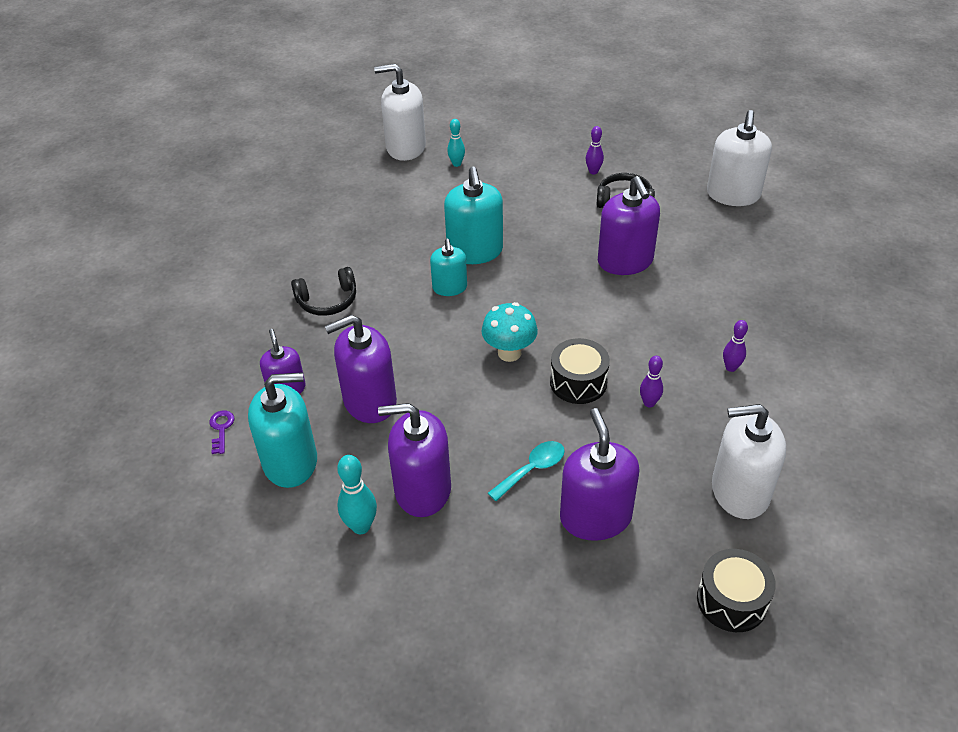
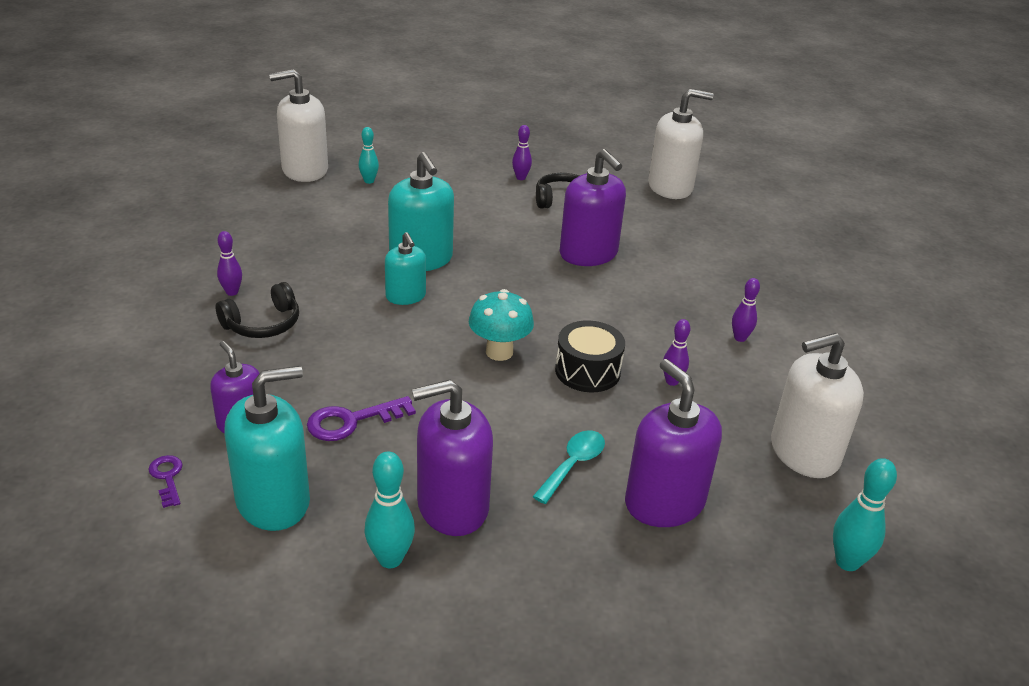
camera: 20 degrees left, 10 degrees down
(312, 267) = (232, 292): none -> purple bowling pin
(369, 401) = (352, 421): purple soap dispenser -> purple key
(731, 600) = (847, 562): black drum -> turquoise bowling pin
(733, 194) = (670, 187): white soap dispenser -> white soap dispenser turned 90 degrees counterclockwise

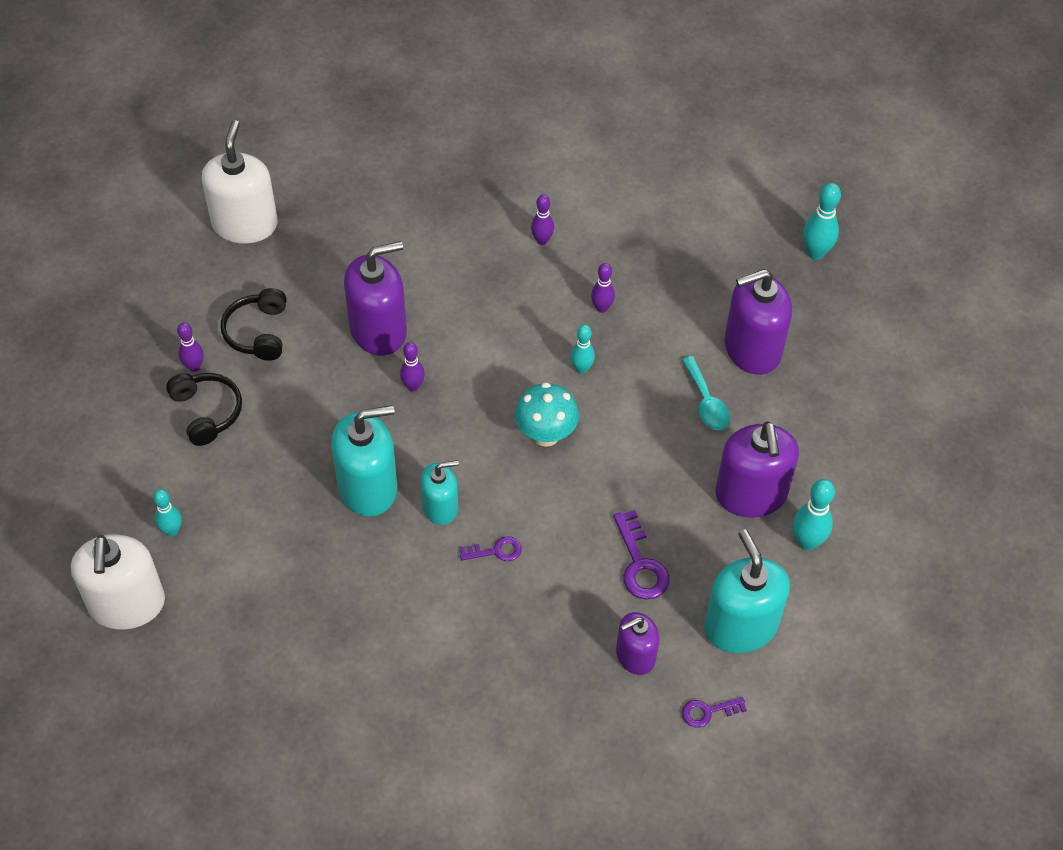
camera: 80 degrees left, 20 degrees up
(232, 292) = (412, 676): purple bowling pin -> purple bowling pin (413, 386)
(263, 324) = (477, 642): black headphones -> black headphones (207, 412)
(361, 329) = (496, 551): none -> purple key
(573, 465) = (706, 402): turquoise spoon -> turquoise spoon turned 150 degrees counterclockwise
(587, 371) = (581, 369): black drum -> turquoise bowling pin
(803, 452) = (699, 242): white soap dispenser -> none

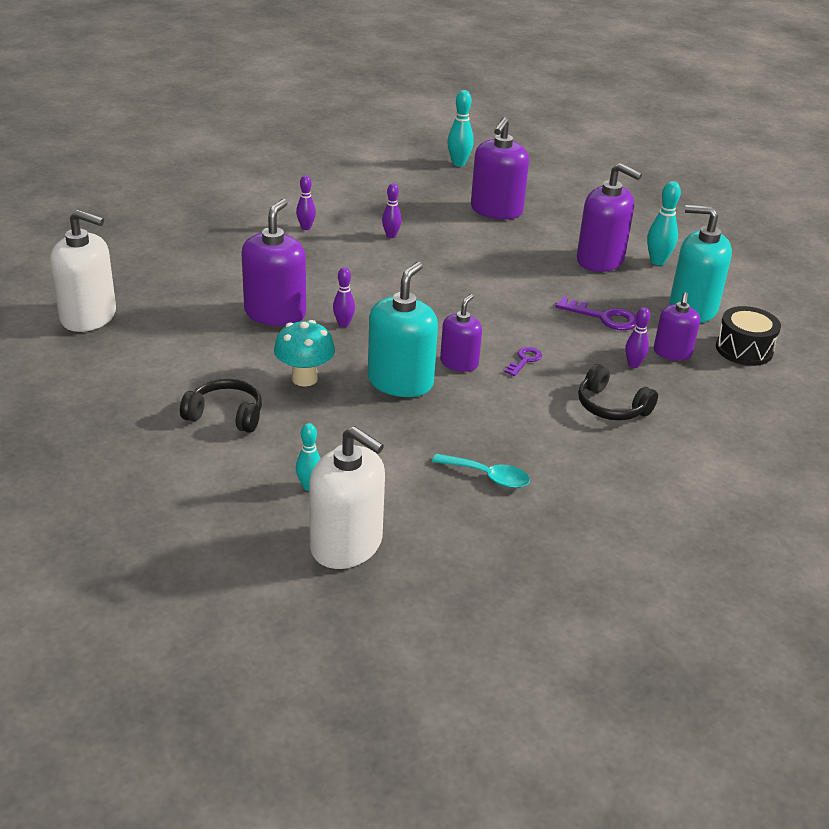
camera: 50 degrees left, 20 degrees down
(194, 367) = (175, 400): purple bowling pin -> purple bowling pin (633, 364)
(245, 224) = (88, 317): white soap dispenser -> white soap dispenser turned 150 degrees clockwise
(258, 332) = (192, 358): black headphones -> black headphones (611, 407)
(440, 507) = (459, 363): turquoise soap dispenser -> purple soap dispenser
(546, 435) = (458, 299): turquoise mushroom -> turquoise mushroom (304, 378)
(581, 369) = (426, 263): turquoise bowling pin -> none
(706, 402) = (513, 240): turquoise spoon -> turquoise spoon (488, 476)
(708, 712) = (744, 349): purple key -> black drum

